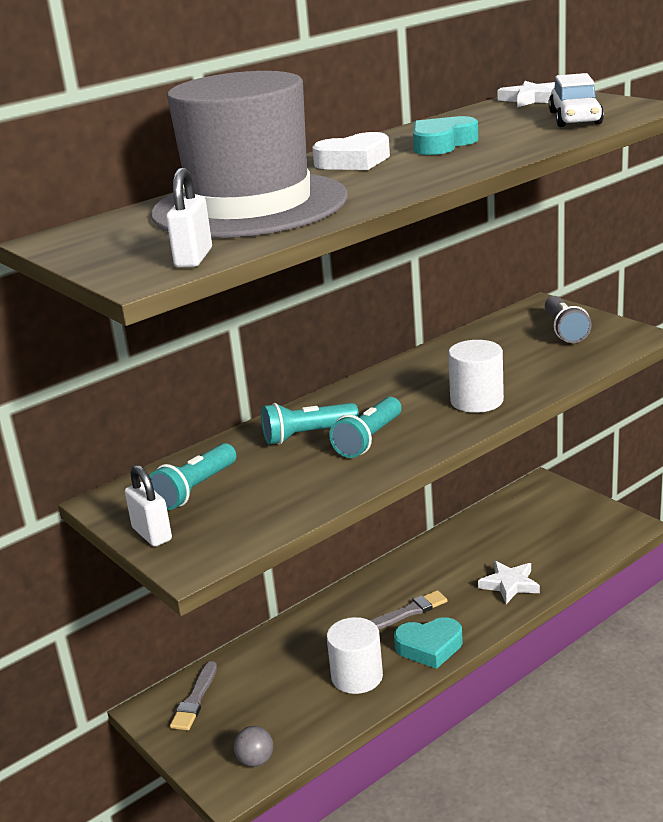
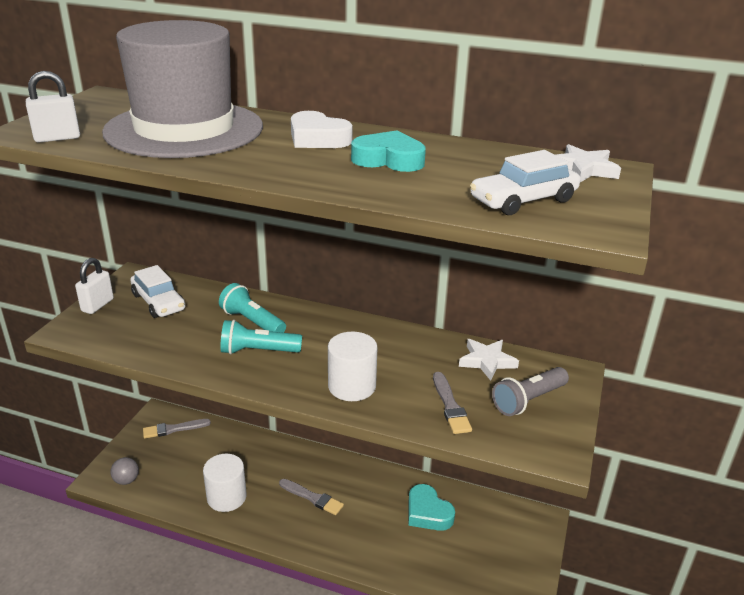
camera: 55 degrees right, 5 degrees up
(195, 489) = (158, 302): turquoise flashlight -> white car
(429, 647) = (276, 525): turquoise heart -> turquoise heart (428, 513)
(509, 584) = (380, 547): white star -> white star (487, 361)
(544, 363) = (450, 405): none -> grey brush

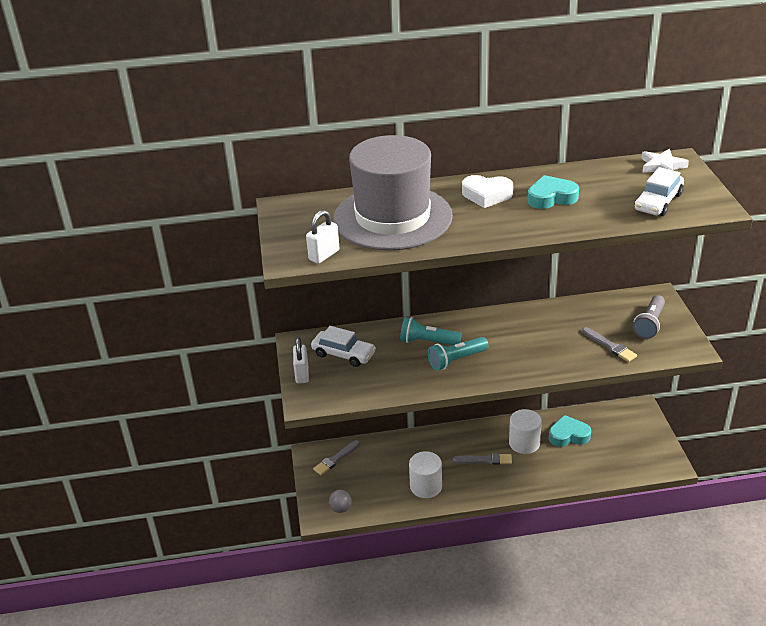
camera: 25 degrees left, 5 degrees up
(352, 386) = (541, 358): white cylinder -> white cylinder (524, 443)
(428, 513) = (568, 435): turquoise heart -> turquoise heart turned 150 degrees clockwise
(487, 361) = (603, 308): white star -> none

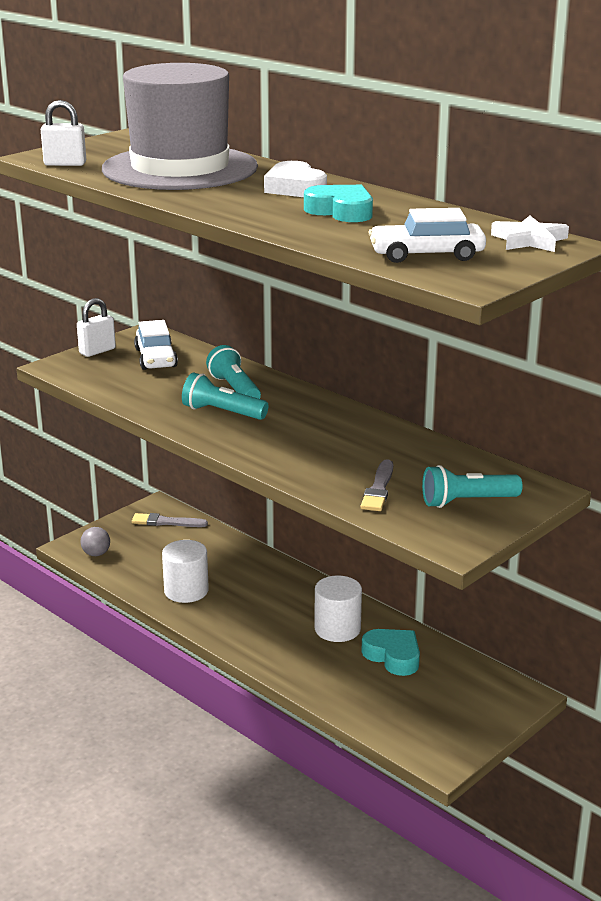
camera: 50 degrees right, 10 degrees down
(485, 460) = (274, 612): grey brush -> none
(649, 324) = (467, 502): grey flashlight -> turquoise flashlight

